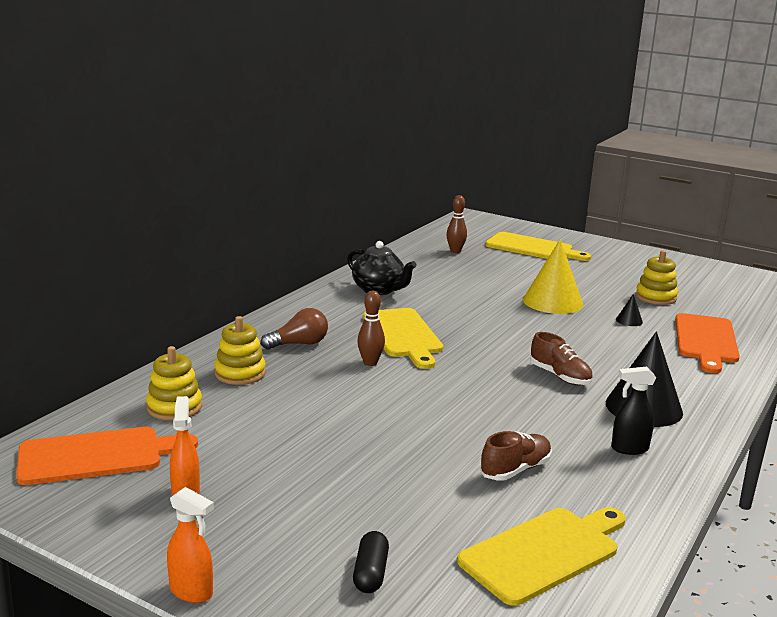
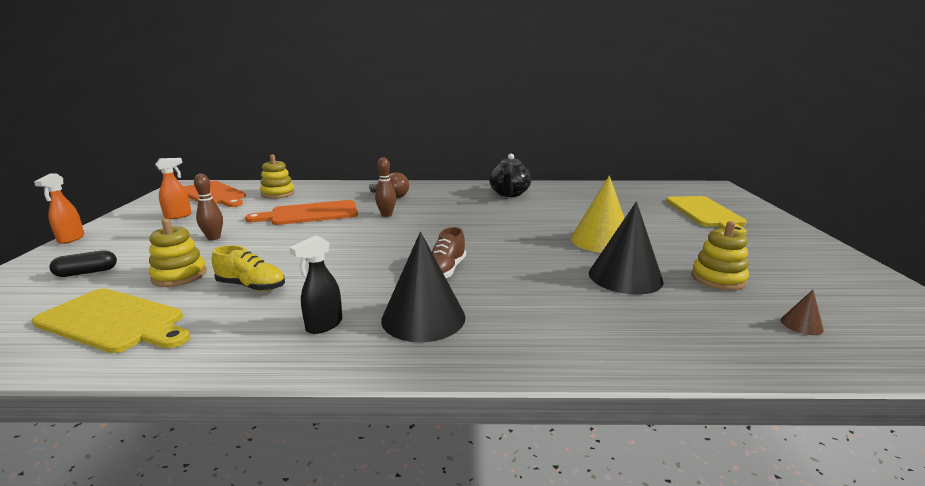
camera: 60 degrees right, 0 degrees up
(240, 373) = (333, 195): yellow stacking toy -> yellow stacking toy (179, 276)
(403, 335) = (444, 213): yellow cutting board -> none
(455, 251) = (630, 196): brown bowling pin -> brown bowling pin (214, 238)
(515, 470) = (251, 286): brown shoe -> yellow shoe
(629, 320) = (625, 277): black cone -> black cone, size x2.36
(629, 449) = (324, 325): black spray bottle -> black spray bottle turned 105 degrees counterclockwise
(706, 341) = (653, 325): orange cutting board -> orange cutting board (310, 214)
(731, 305) = (801, 324): none -> brown cone

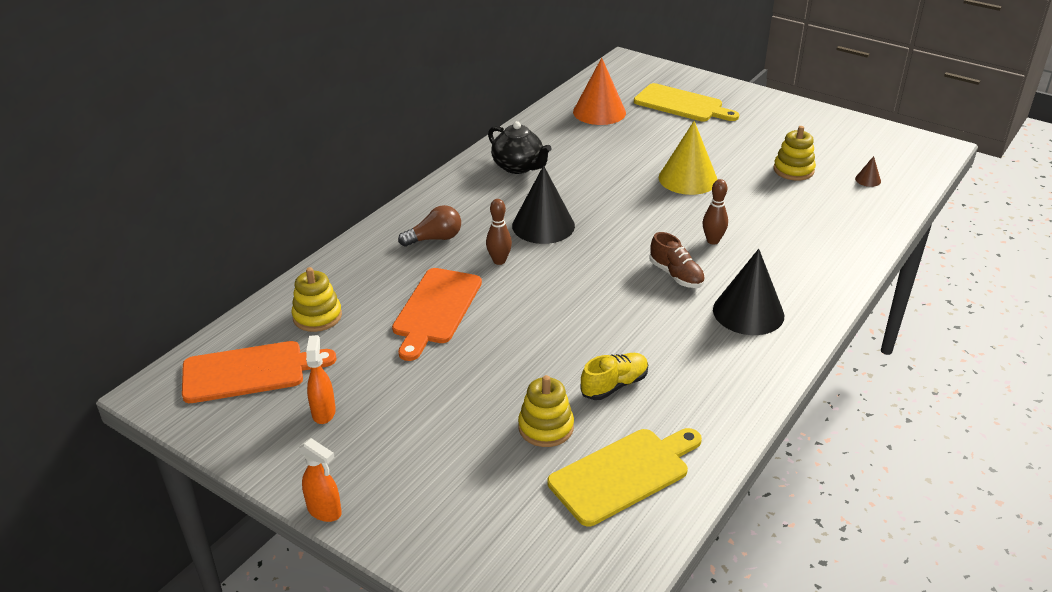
camera: 55 degrees left, 15 degrees up
(87, 272) = (473, 494): black capsule -> none
(214, 238) = (448, 392): brown bowling pin -> brown bowling pin (713, 241)
(324, 325) = (723, 361): black spray bottle -> none
(625, 277) = (759, 202): black cone -> black cone (543, 225)
(627, 195) = (599, 112): none -> orange cone

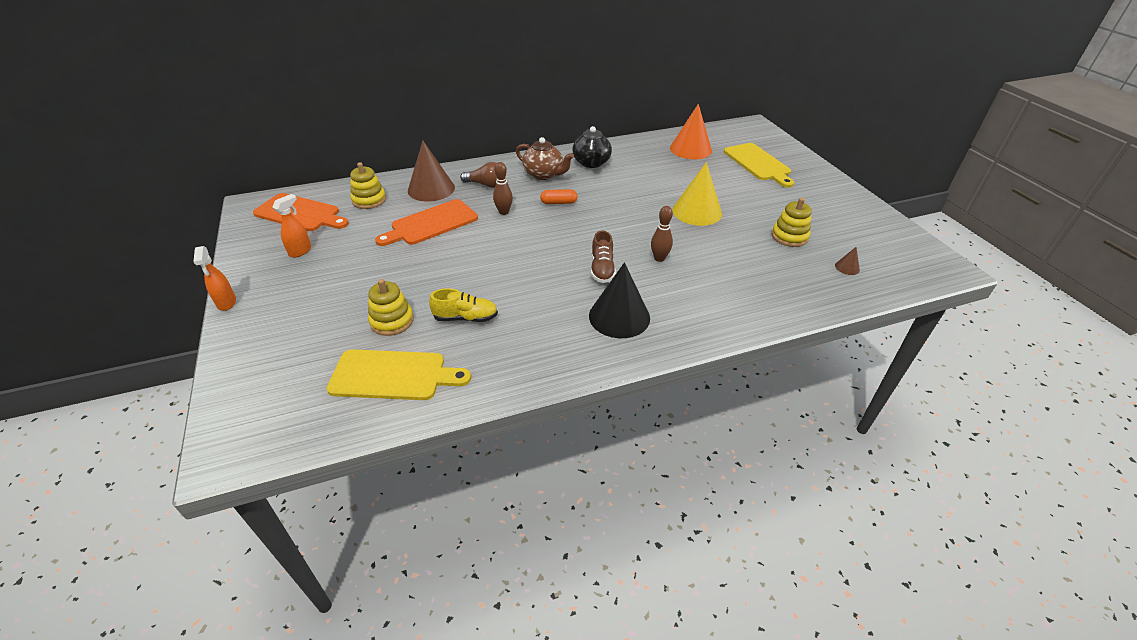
camera: 35 degrees right, 5 degrees up
(375, 270) = (431, 189): none -> brown cone
(484, 200) = (544, 174): none -> brown teapot
(543, 225) = (558, 202): black cone -> orange capsule

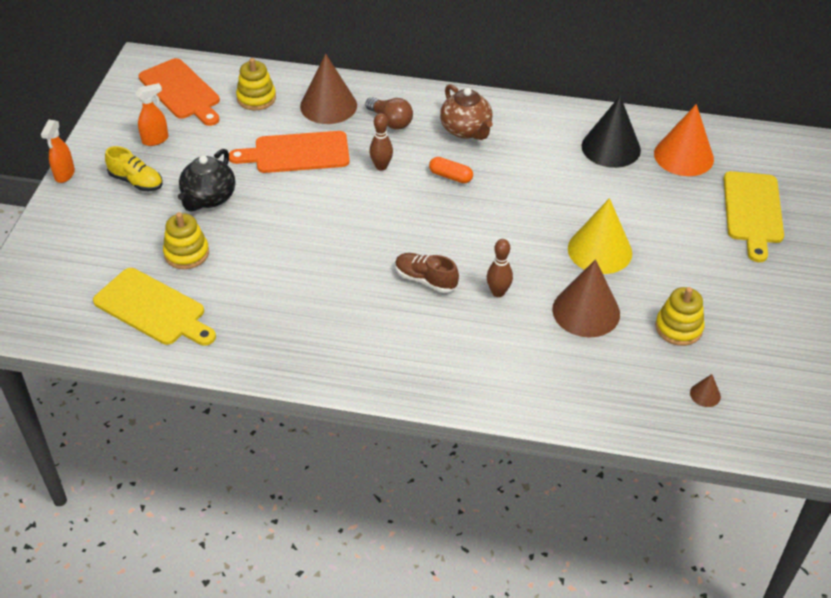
camera: 30 degrees right, 5 degrees up
(465, 318) = (252, 278): yellow shoe -> yellow shoe (136, 181)
(591, 163) = (536, 133): black teapot -> black teapot (208, 198)
(602, 269) = (425, 280): brown shoe -> brown shoe turned 90 degrees clockwise
(619, 316) = (395, 340): black cone -> black cone (611, 148)
(726, 248) = (586, 311): none -> brown cone

